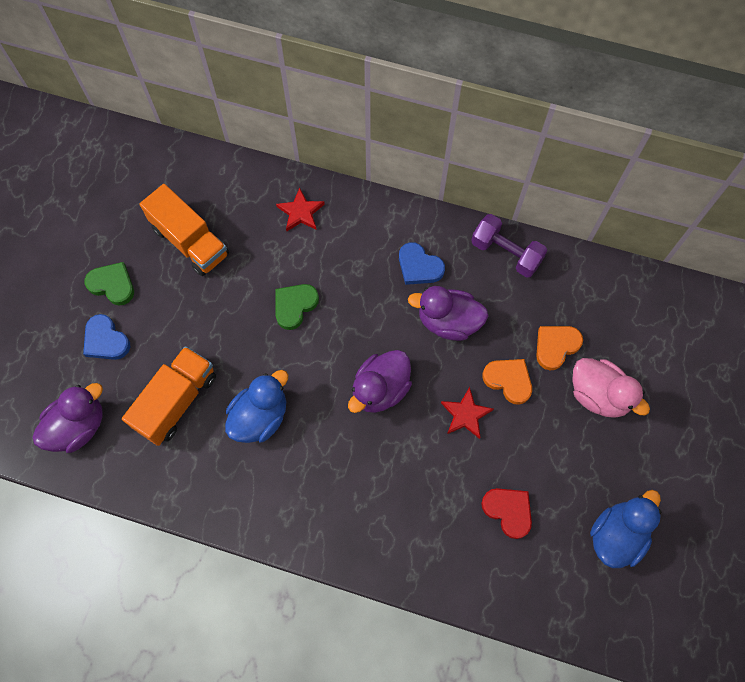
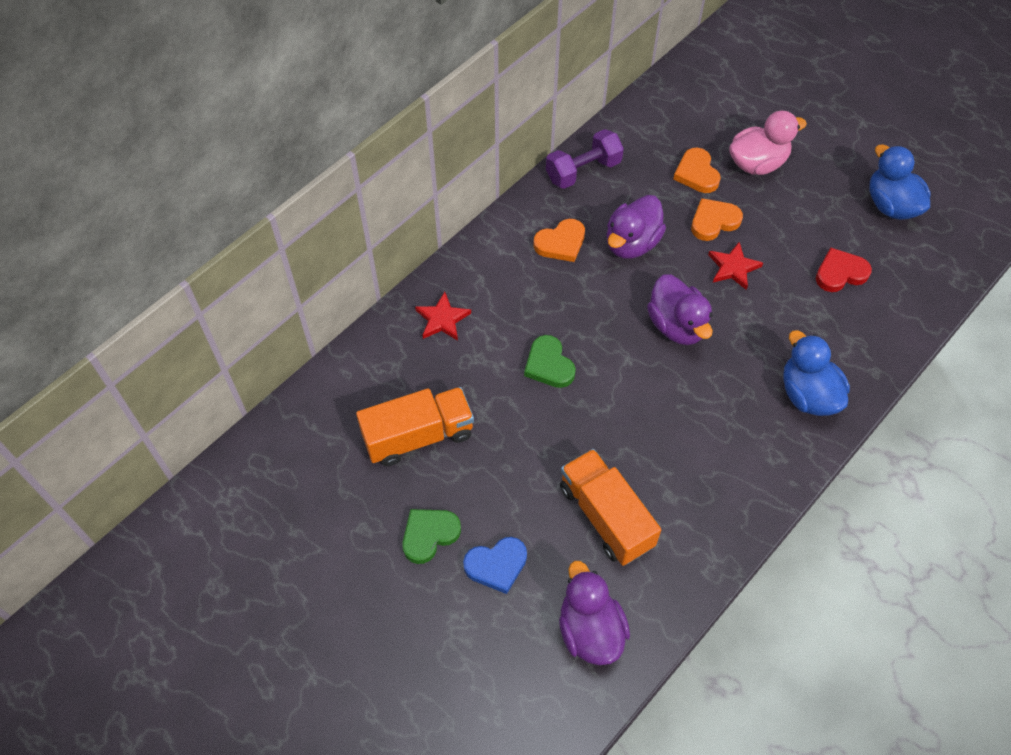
camera: 65 degrees left, 10 degrees down
(260, 417) = (659, 442): blue duck -> blue duck (808, 394)
(419, 266) = (561, 243): blue heart -> orange heart

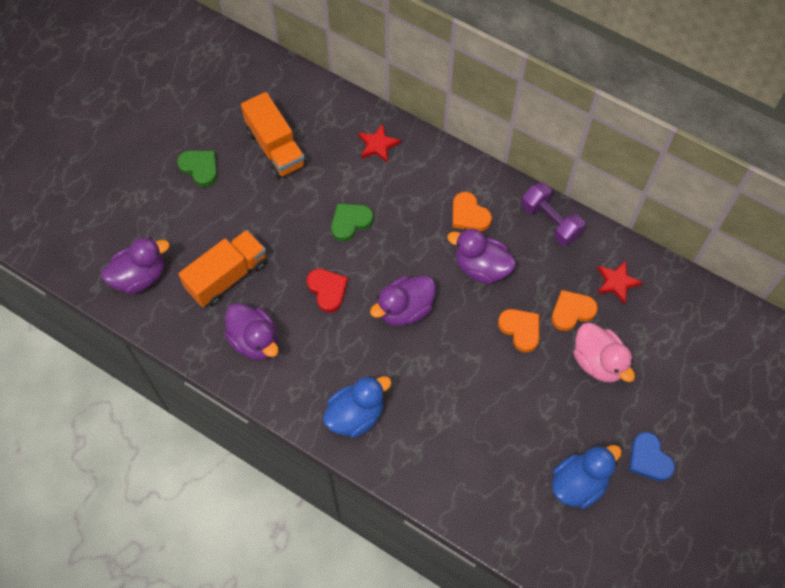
camera: 80 degrees right, 5 degrees up
(496, 565) = (182, 212): blue heart -> blue heart (649, 459)
(702, 493) = (255, 341): none -> purple duck
(733, 267) = (473, 349): red star -> red star (616, 282)
(840, 273) = (488, 438): red heart -> red heart (327, 290)

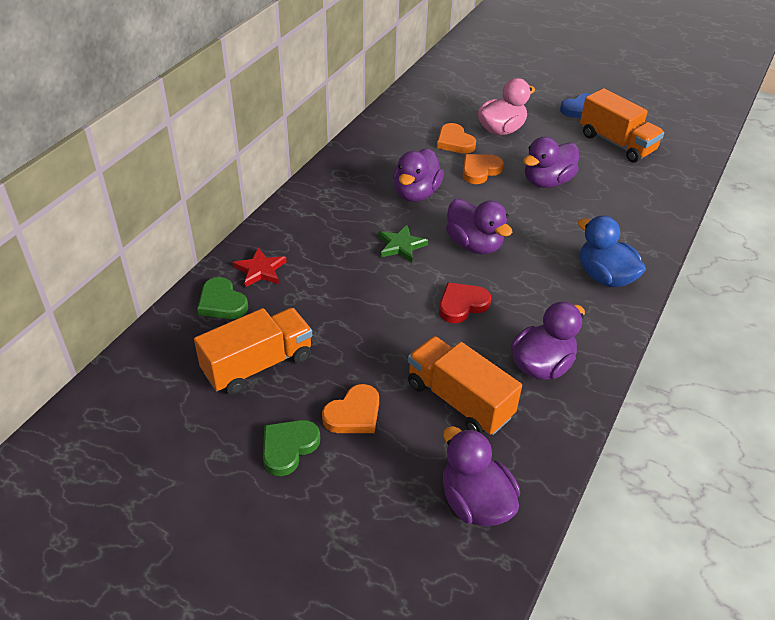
camera: 95 degrees left, 20 degrees down
(350, 222) = (369, 289): green heart -> green heart (222, 302)
(405, 249) = (401, 246): none -> green star
(469, 215) = (354, 201): orange heart -> orange heart (354, 414)
(502, 392) = (547, 182): none -> purple duck
(550, 221) = (359, 151): purple dumbbell -> none
(579, 483) = (616, 143): blue duck -> orange truck
(616, 282) = (420, 118): red star -> none

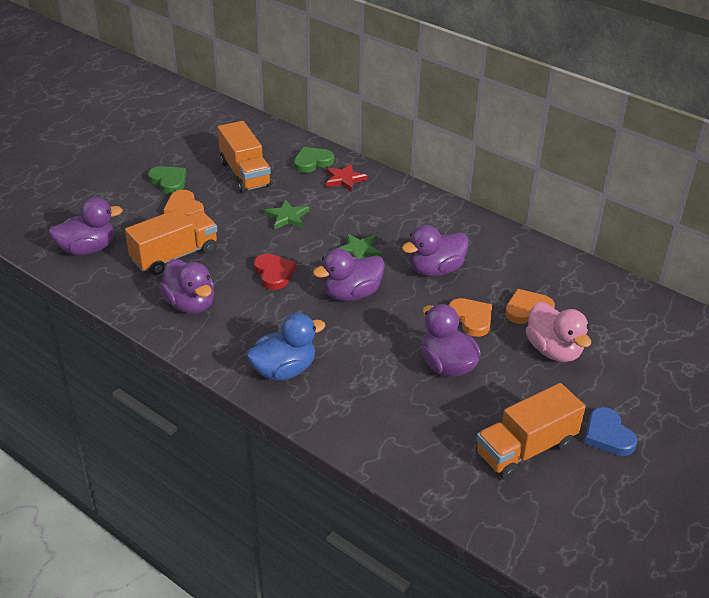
camera: 100 degrees right, 5 degrees down
(351, 309) = (287, 217): none -> green star
(416, 193) = (435, 270): purple duck -> purple duck turned 60 degrees counterclockwise

